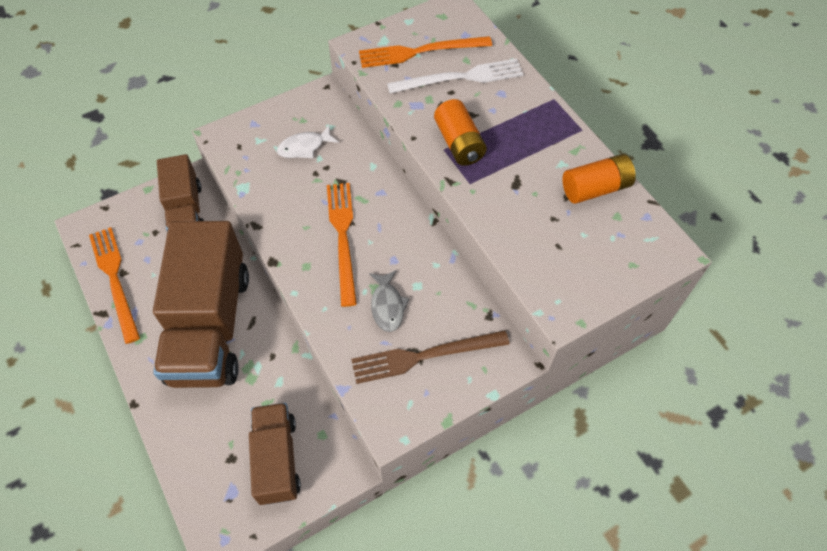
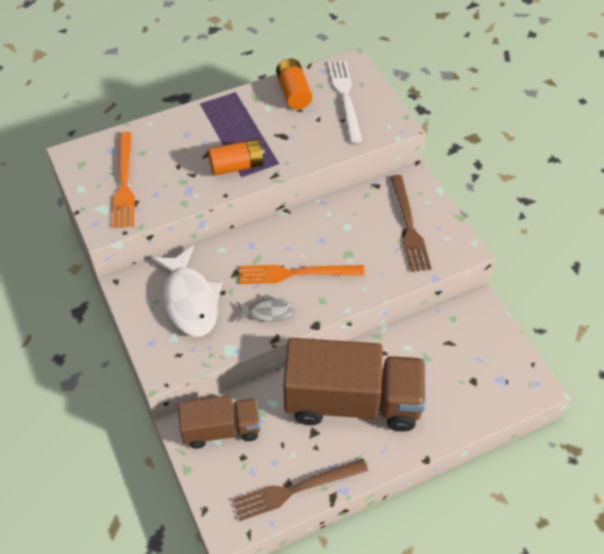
camera: 85 degrees left, 5 degrees down
(115, 279) = (295, 489): orange fork -> brown fork
(277, 459) = (473, 348): brown truck -> none
(304, 147) = (190, 300): white fish -> white fish, size x1.88
(387, 305) = (364, 246): grey fish -> grey fish (268, 312)
(460, 78) = (163, 158): white fork -> white fork (345, 97)

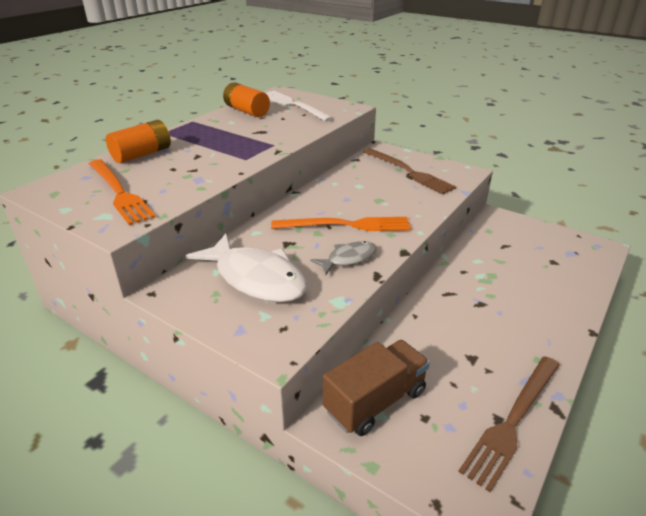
camera: 30 degrees left, 20 degrees down
(237, 166) = (235, 154): orange battery -> orange battery (142, 154)
(295, 273) = (346, 225): orange fork -> orange fork turned 150 degrees counterclockwise
(352, 401) = (478, 316): brown truck -> none

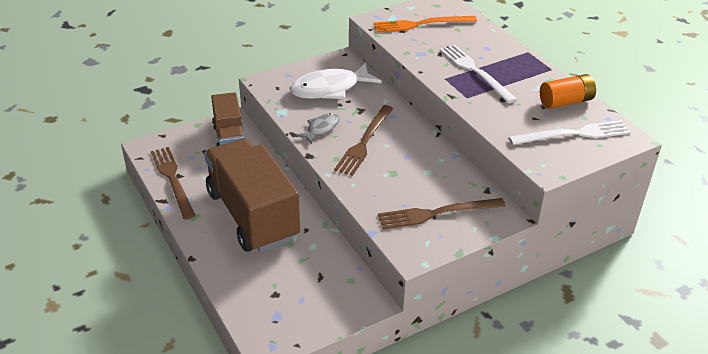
camera: 115 degrees right, 5 degrees up
(142, 154) = (483, 38): orange battery -> none
(221, 148) = (475, 71): none -> white fork
(346, 225) = (364, 142): orange fork -> brown fork
(348, 259) = (321, 128): grey fish -> grey fish turned 135 degrees counterclockwise
(486, 313) = (252, 215): none -> brown truck

